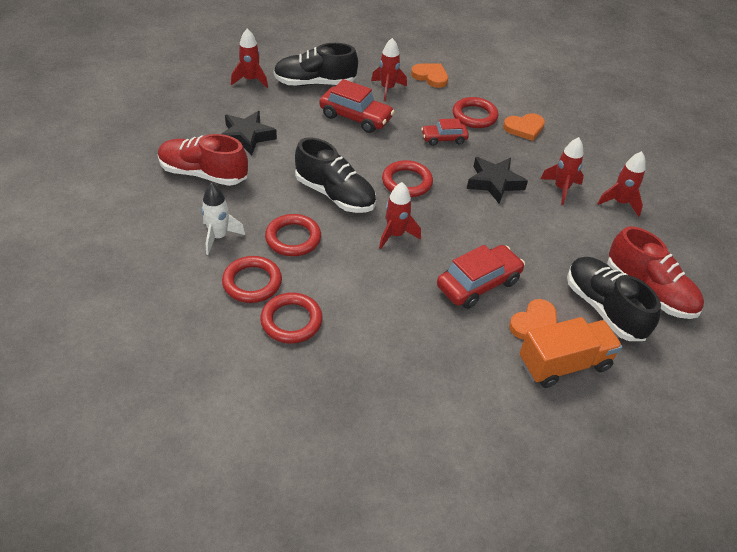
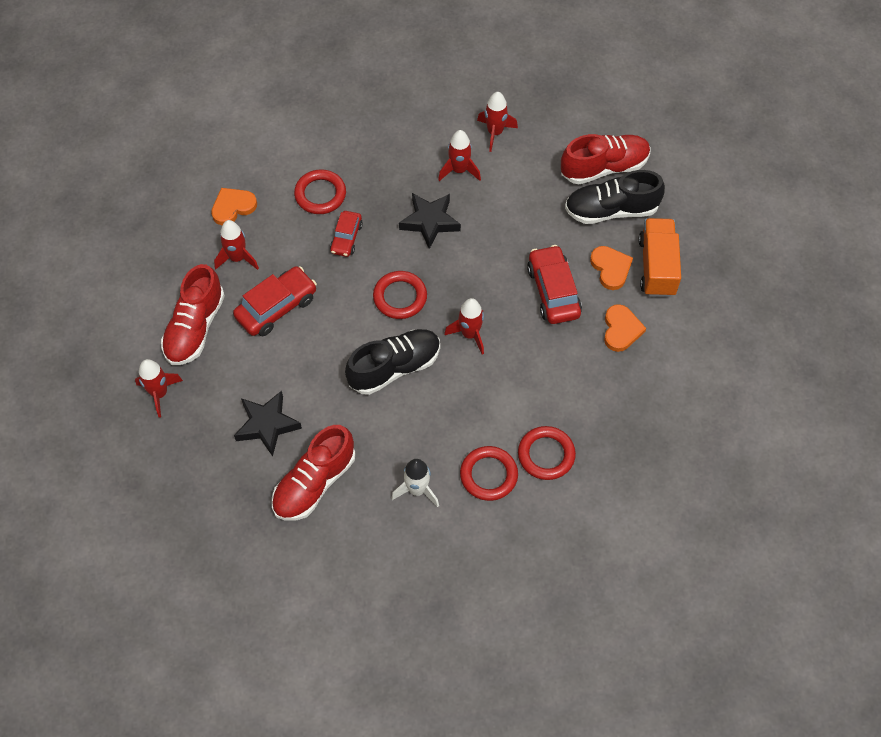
camera: 65 degrees left, 15 degrees up
(293, 238) = (443, 424): red ring -> none
(315, 83) = (195, 327): black shoe -> red shoe
(524, 128) = (359, 159): orange heart -> orange heart (621, 330)

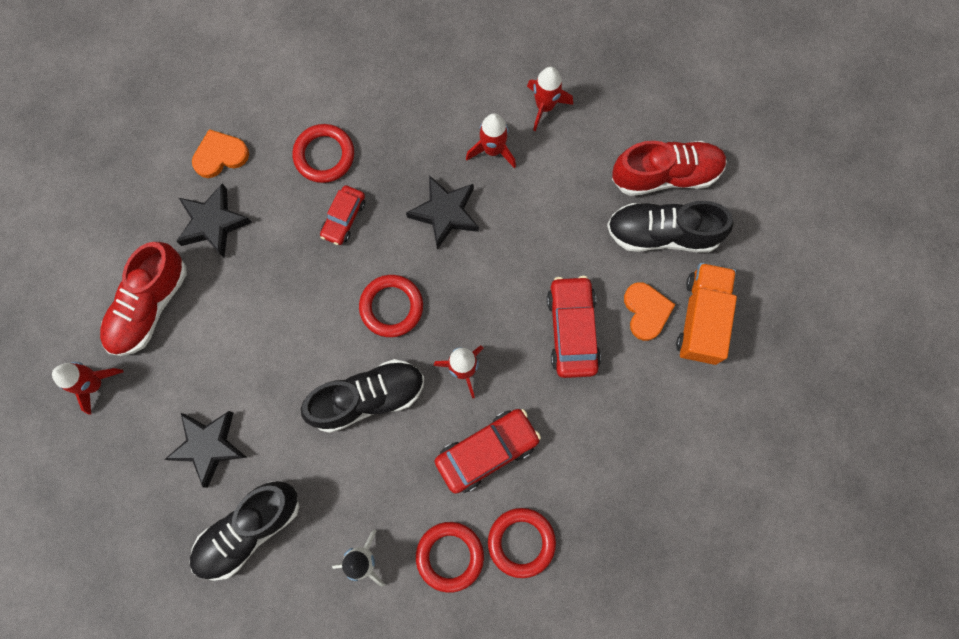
camera: 10 degrees right, 15 degrees up
(237, 258) = (213, 223): red rocket -> black star
(276, 307) = (247, 295): red car -> red car (487, 451)
(314, 483) = (249, 530): red shoe -> black shoe
(621, 330) = (642, 394): orange heart -> none

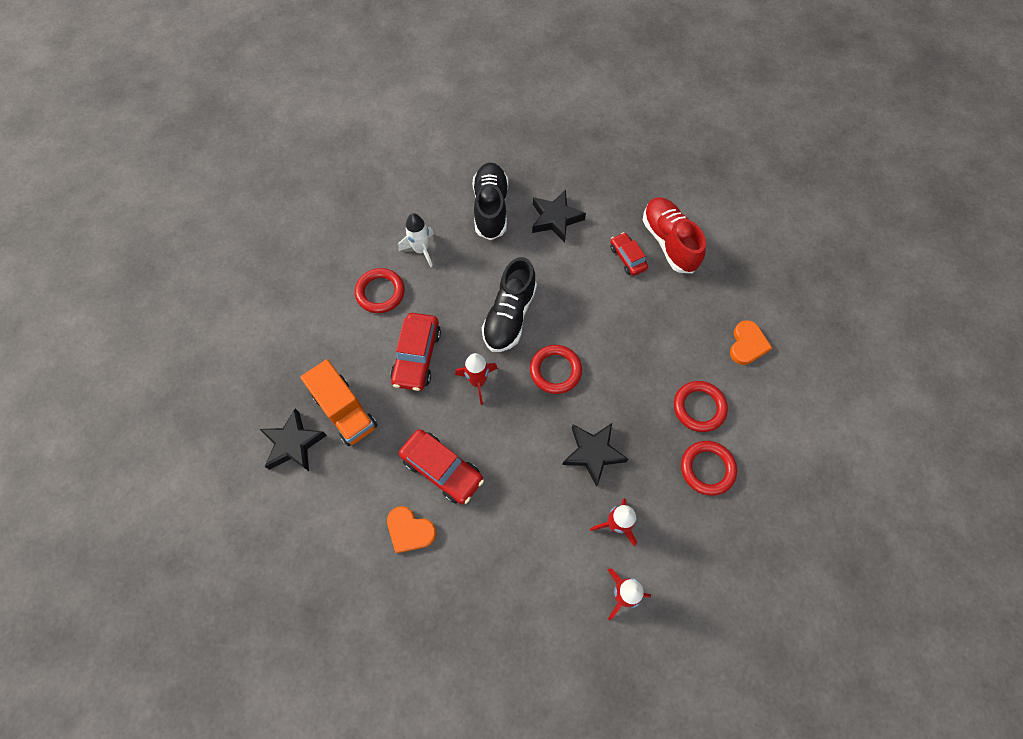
camera: 130 degrees right, 10 degrees down
(94, 384) = (642, 189): red rocket -> none
(213, 223) = (699, 309): black star -> black star (293, 444)
(344, 218) = (641, 387): red car -> red car (627, 258)
(521, 542) = (350, 334): red ring -> red ring (707, 469)
(662, 233) = (452, 594): black shoe -> none
(665, 175) = (493, 640): red shoe -> none
(701, 319) = (370, 565): orange truck -> orange truck (345, 411)

